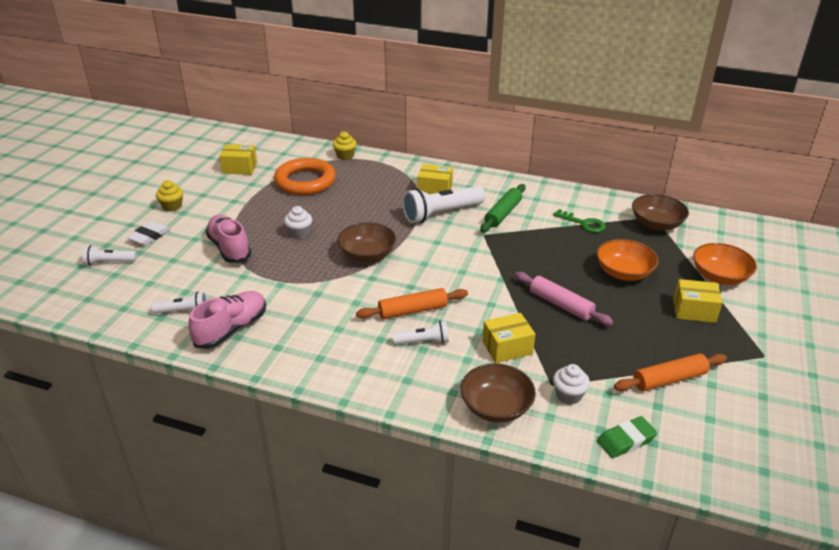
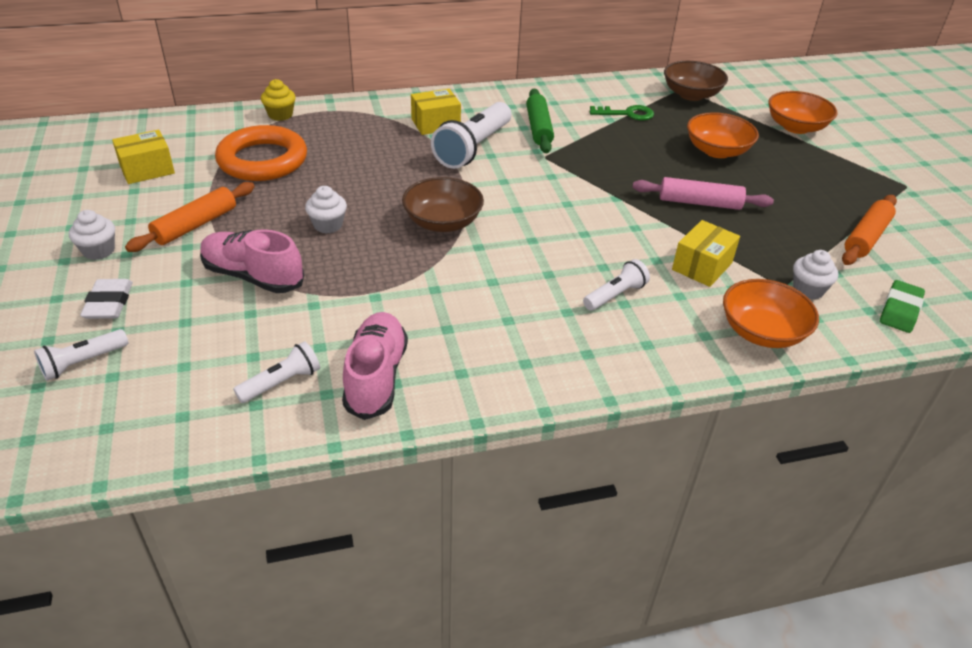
camera: 35 degrees left, 5 degrees up
(172, 206) = (99, 251): yellow cupcake -> white cupcake
(412, 310) = (565, 266): orange rolling pin -> orange rolling pin (195, 225)
(496, 407) = (762, 332): brown bowl -> orange bowl
(694, 310) = (812, 165): yellow box -> none

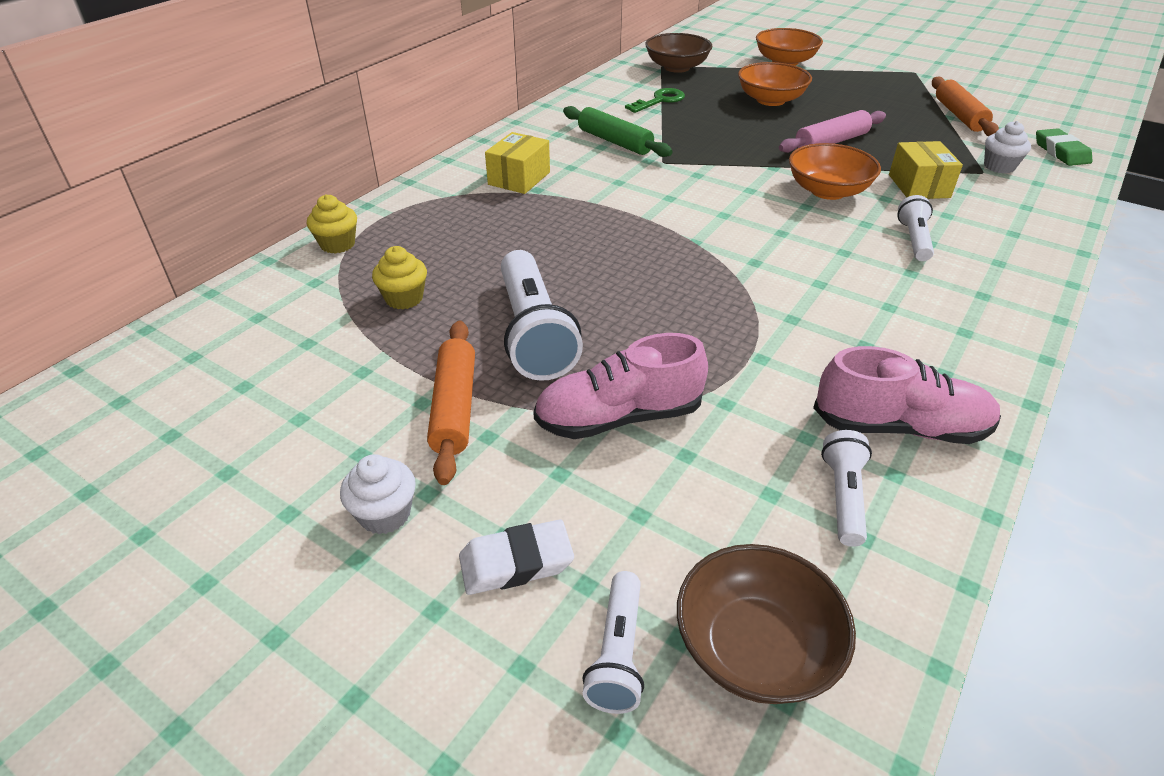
camera: 40 degrees left, 0 degrees up
(109, 303) = (516, 562): white eraser -> white eraser turned 60 degrees counterclockwise
(147, 169) = (273, 385): yellow box -> none
(262, 160) = (404, 298): orange ring -> yellow cupcake
(328, 225) = (595, 321): white cupcake -> none
(376, 377) = (899, 427): pink shoe -> pink shoe turned 135 degrees clockwise
(443, 222) = (689, 258): brown bowl -> brown bowl (755, 647)
(473, 148) = (592, 183): white flashlight -> white flashlight (533, 333)
(762, 332) = (1033, 210): orange bowl -> orange bowl (827, 191)

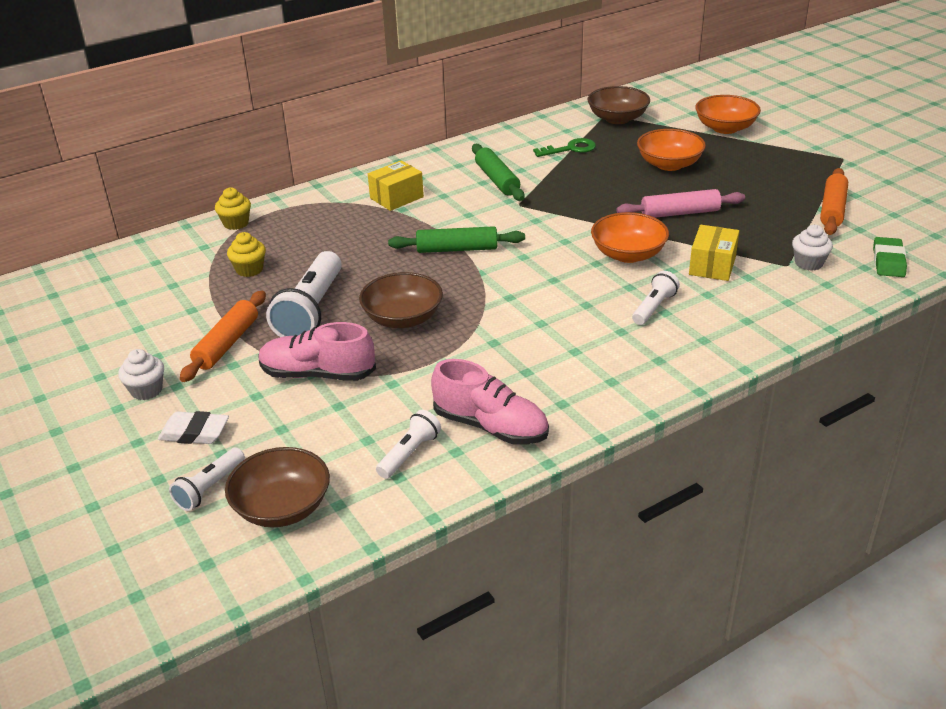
camera: 25 degrees right, 5 degrees down
(643, 221) = (457, 249): none -> green rolling pin
(658, 315) = (403, 318): none -> brown bowl

